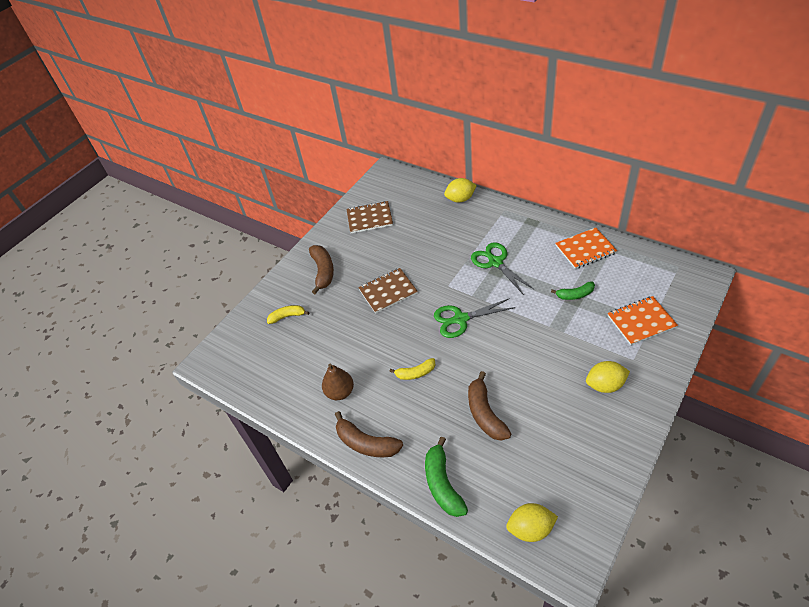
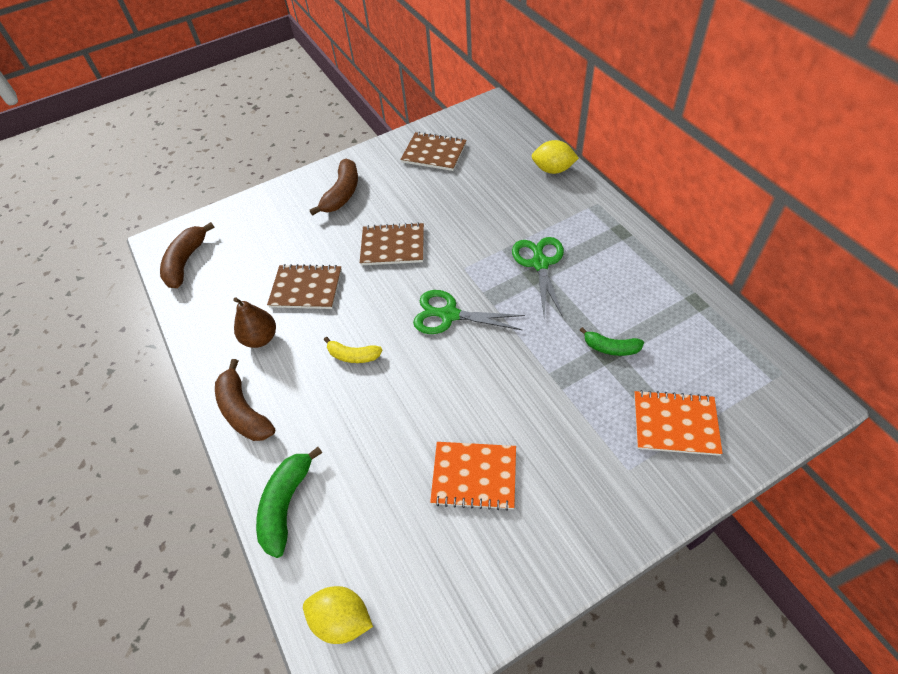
camera: 25 degrees right, 5 degrees up
(287, 316) = (271, 228): yellow banana -> none
(347, 345) = (306, 288): none -> brown notebook
(485, 413) = (394, 444): brown banana -> brown banana (186, 262)
(585, 249) = (666, 295): orange notebook -> orange notebook (474, 476)
(605, 385) = (566, 485): yellow lemon -> none

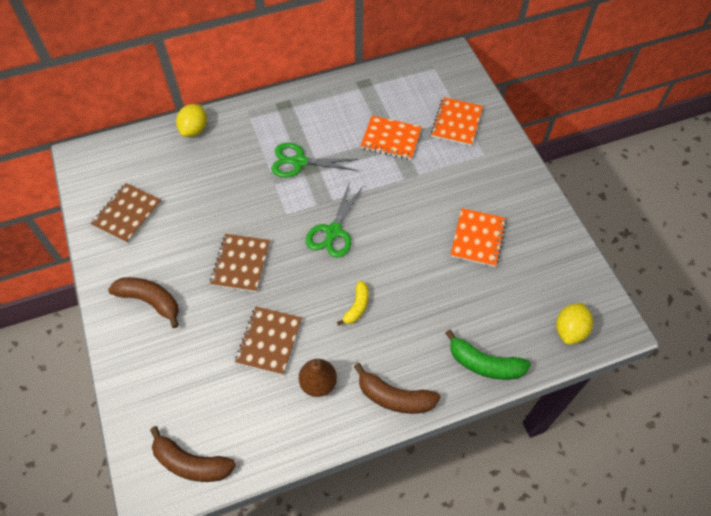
camera: 85 degrees left, 5 degrees up
(244, 411) = (395, 397): brown banana -> brown banana turned 45 degrees clockwise
(611, 348) = (391, 139): green banana -> orange notebook

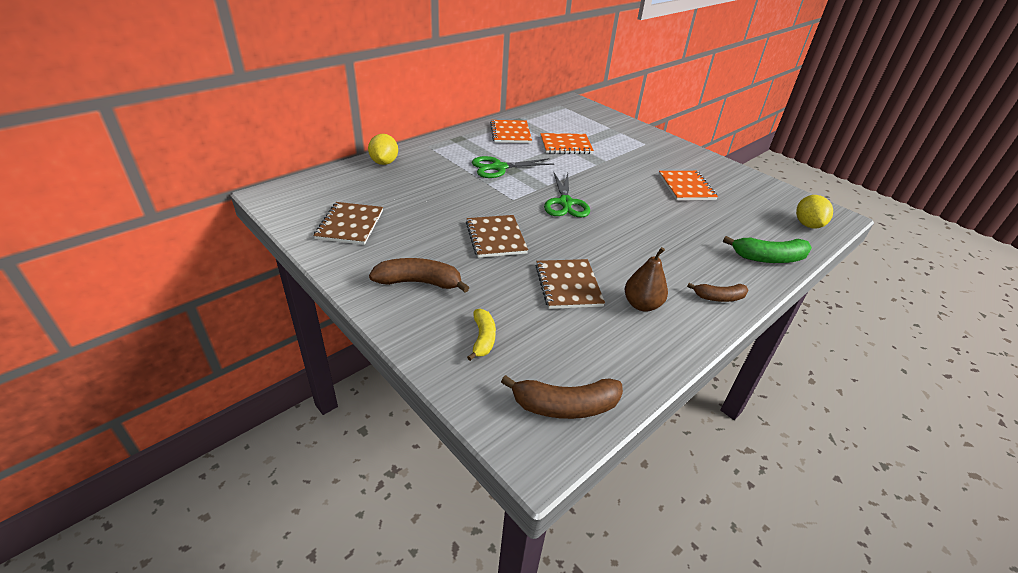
camera: 25 degrees left, 20 degrees down
(357, 306) = (628, 245): yellow banana -> yellow banana (483, 338)
(395, 397) = (719, 297): brown banana -> brown banana, size x0.63
(456, 123) = (608, 131): orange notebook -> orange notebook (510, 133)

